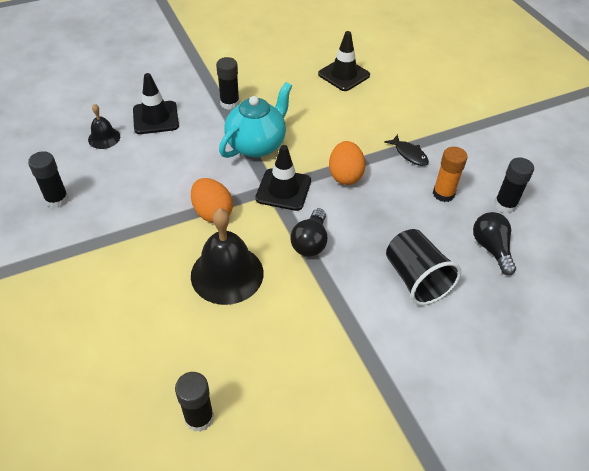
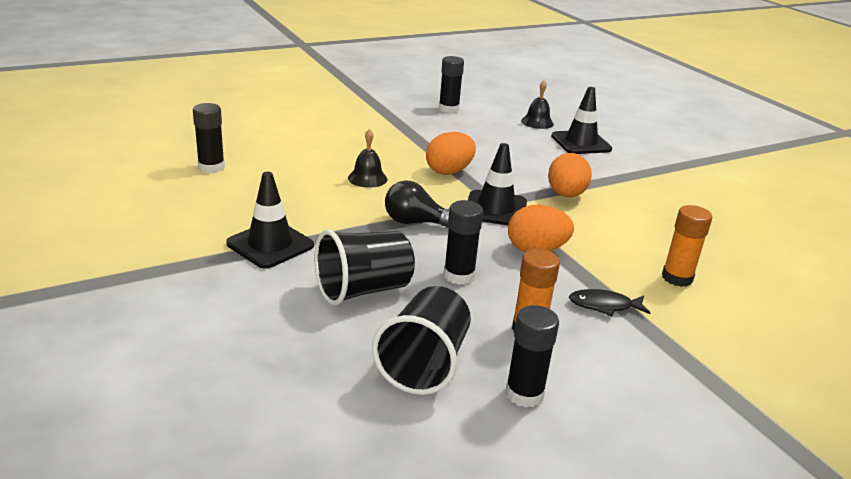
camera: 85 degrees right, 20 degrees down
(227, 274) = (367, 178): black bell -> black bell, size x0.52
(229, 103) = (632, 180): black glue stick -> black glue stick (459, 275)
(257, 145) = (566, 195): turquoise teapot -> orange egg
(344, 75) = (757, 260): black traffic cone -> black traffic cone (270, 245)
(370, 115) = (677, 278): none -> orange glue stick
(409, 154) = (604, 306): black fish -> black fish turned 45 degrees clockwise
(491, 248) = (424, 364): black light bulb -> black cup

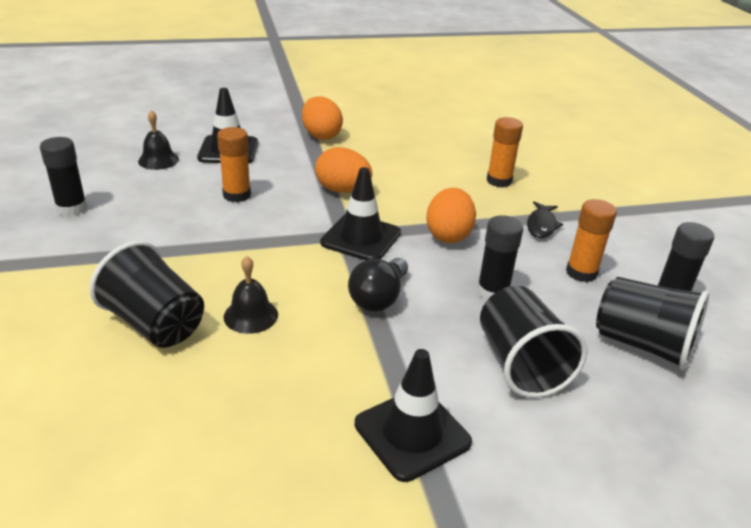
camera: 75 degrees left, 5 degrees up
(211, 167) = (134, 486): black glue stick -> none
(343, 151) = (155, 324): none -> black cup
(449, 171) = (259, 248): orange egg -> orange egg (321, 135)
(515, 155) = (237, 195): none -> orange glue stick

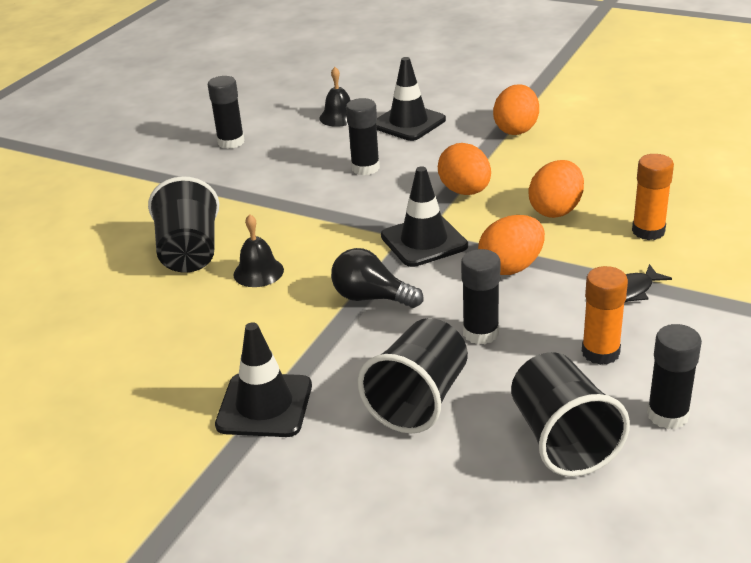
camera: 45 degrees right, 0 degrees up
(237, 195) = (365, 168): orange glue stick -> black glue stick
(379, 298) = (371, 298): black light bulb -> black light bulb turned 45 degrees clockwise
(424, 184) = (556, 210): none -> orange egg

